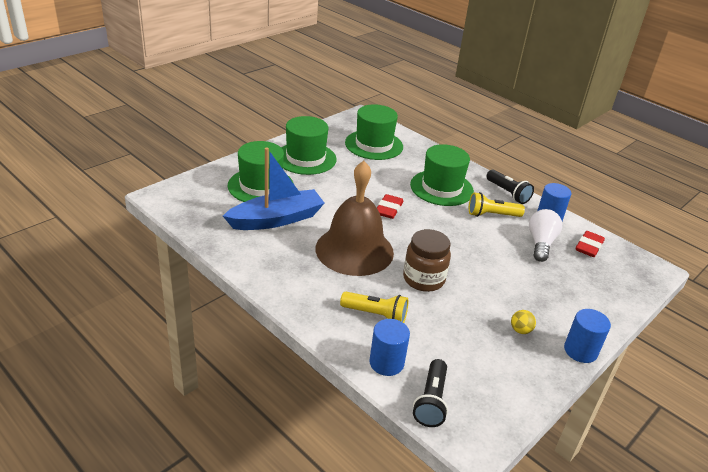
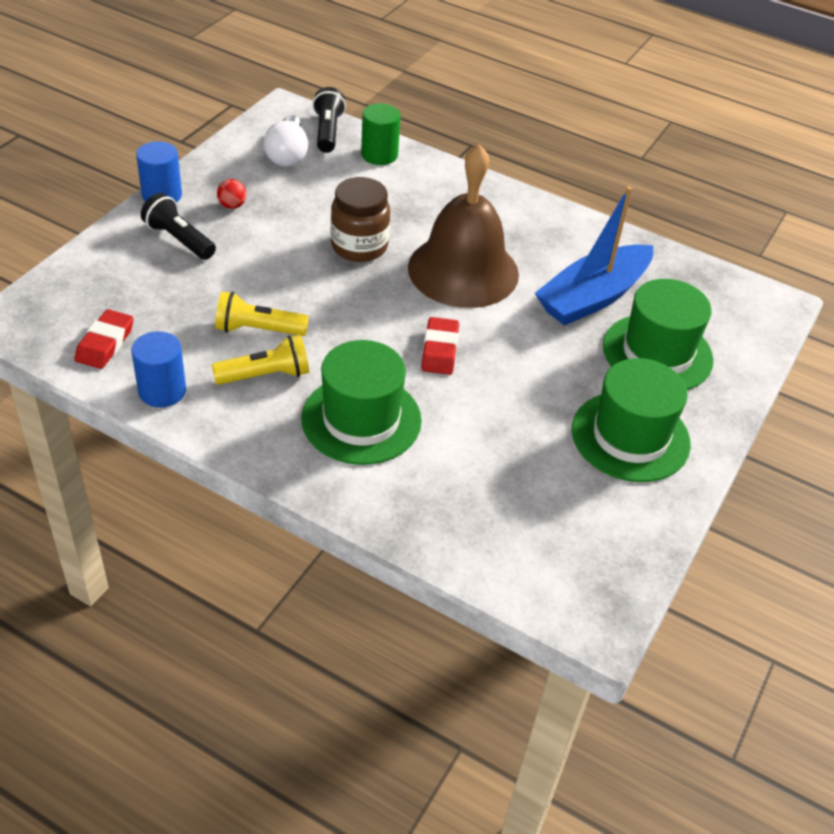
camera: 165 degrees right, 10 degrees up
(374, 145) = (525, 514): green hat -> none
(376, 315) = (406, 196): yellow flashlight -> yellow flashlight (258, 330)
(386, 363) = (379, 155): blue cylinder -> green cylinder
(507, 193) = (234, 435): black flashlight -> black flashlight (179, 239)
(520, 330) = (232, 206): yellow ball -> red ball
(540, 243) = (186, 334): white light bulb -> white light bulb (287, 154)

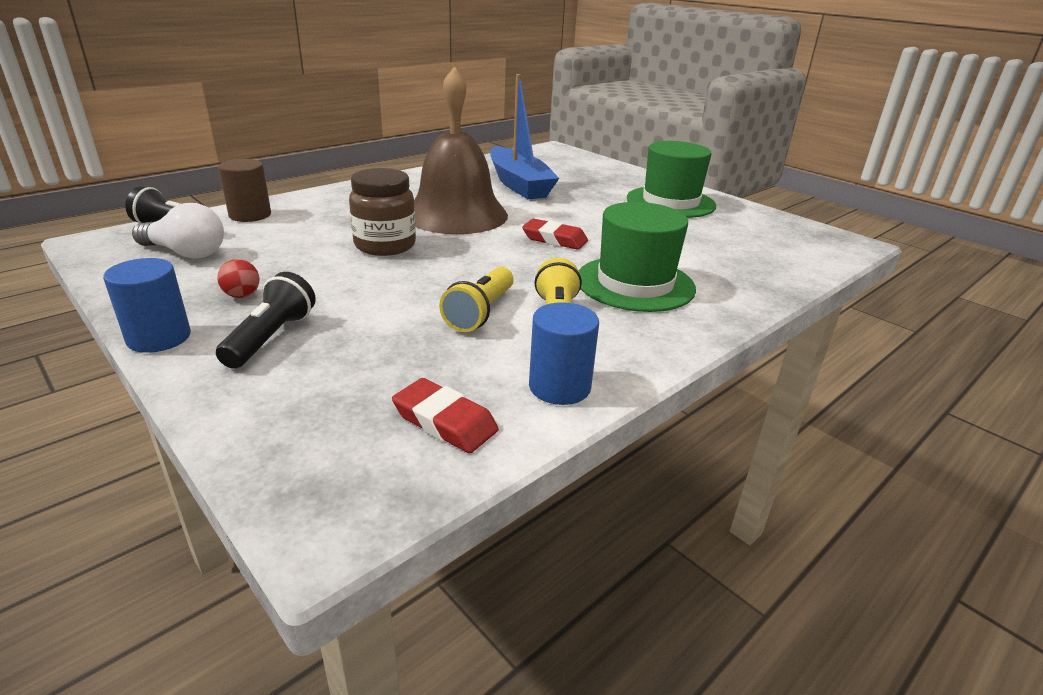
camera: 70 degrees left, 15 degrees down
(179, 239) = (271, 338): black flashlight -> black flashlight turned 135 degrees clockwise
(379, 155) = (250, 215): green cylinder -> brown cylinder
(657, 353) = (588, 180): green hat -> none

